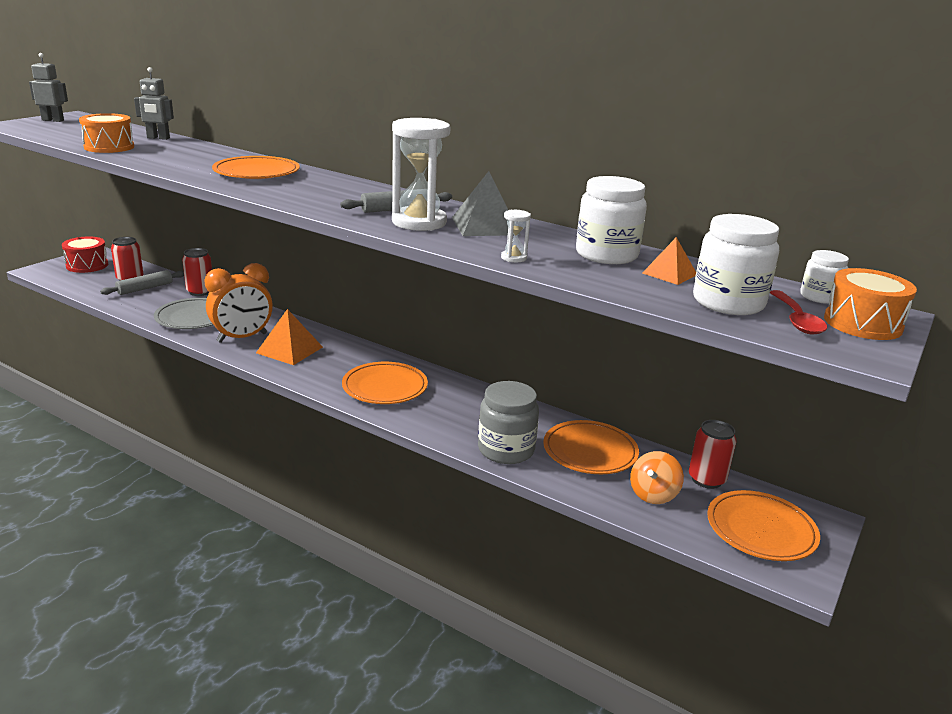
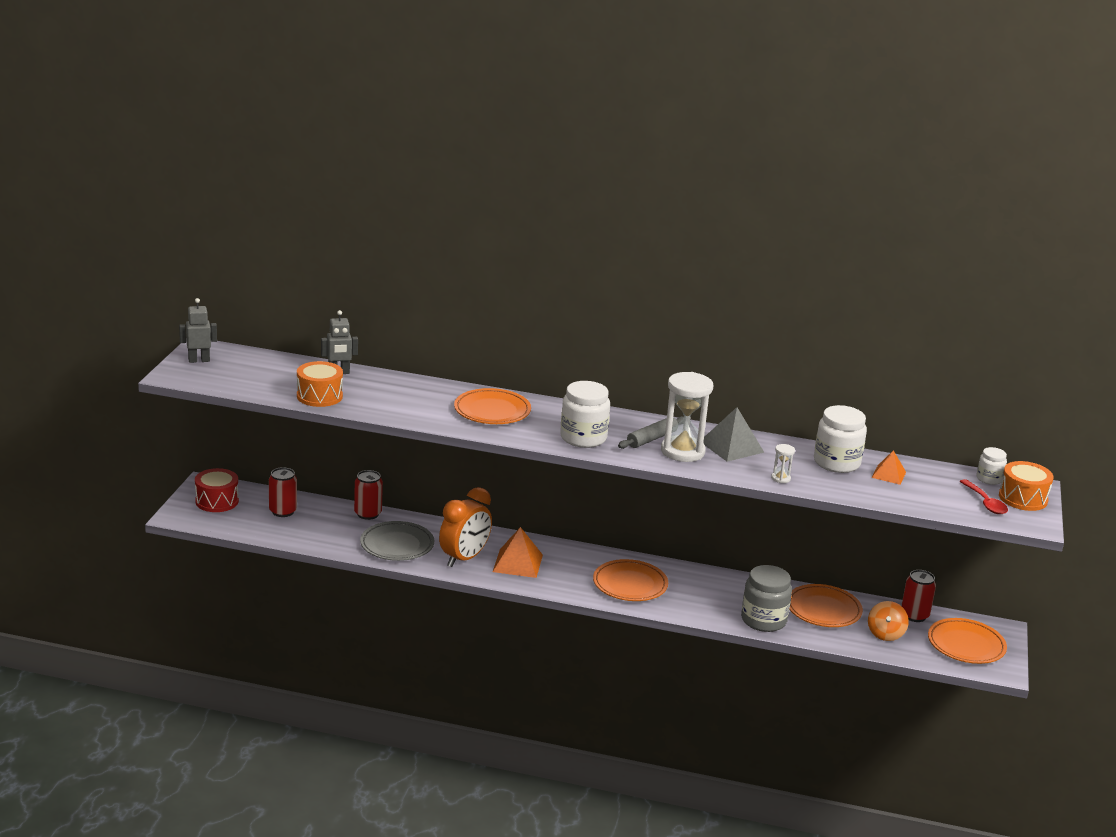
camera: 20 degrees left, 0 degrees up
(145, 288) = (311, 520): grey rolling pin -> none
(728, 303) = (939, 495): white jar -> white jar (583, 438)

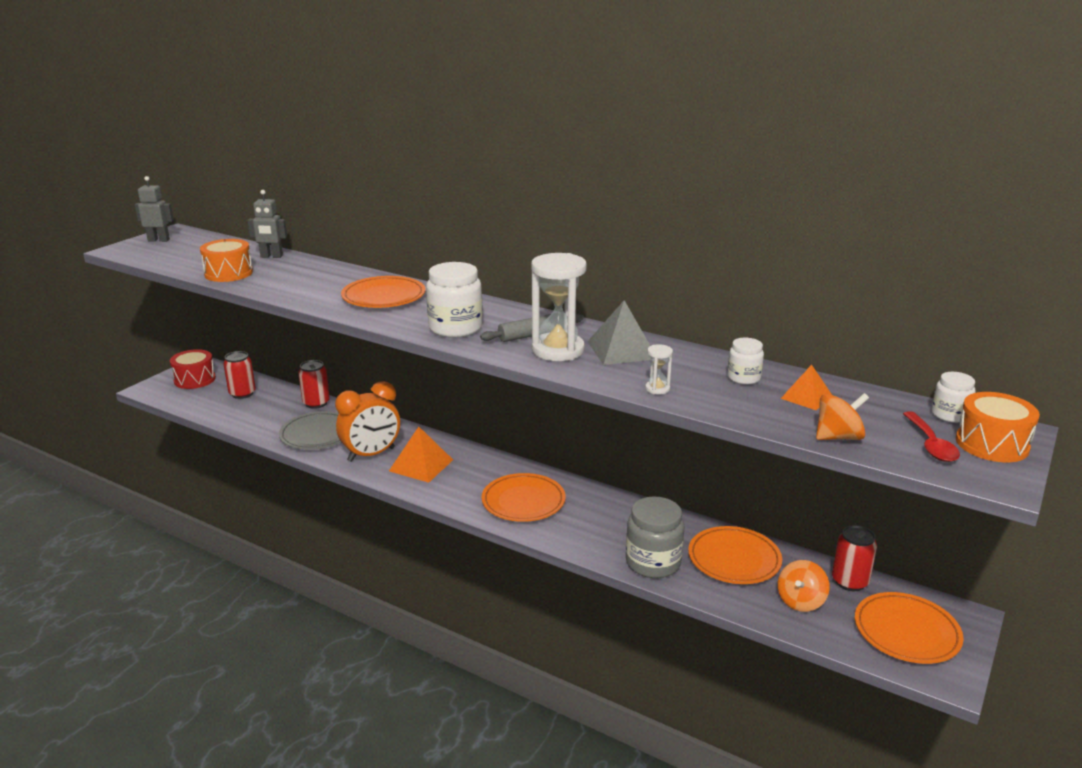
camera: 20 degrees right, 0 degrees up
(836, 463) = (743, 378): white jar -> white jar, size x0.55
(924, 504) = (838, 437): none -> orange spinning top

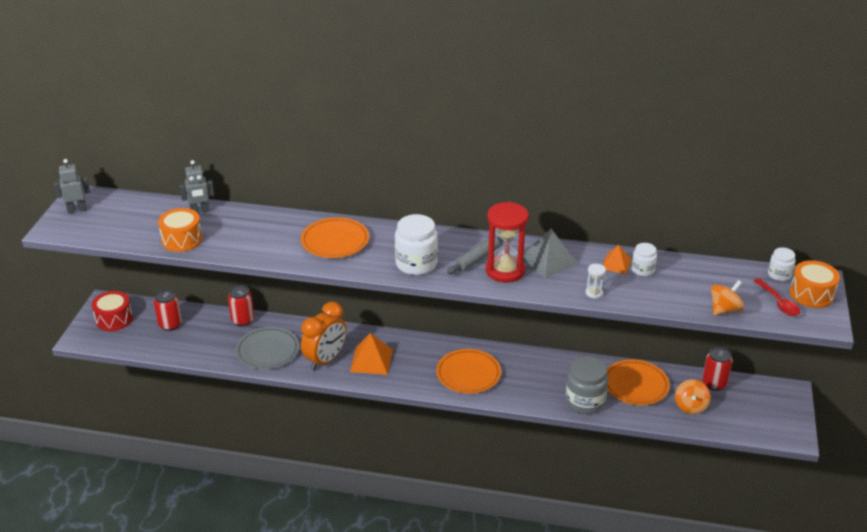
camera: 20 degrees left, 10 degrees up
(558, 350) = (505, 271): white hourglass -> red hourglass
(806, 397) = (690, 279): orange pyramid -> orange pyramid (616, 264)
(906, 632) = (761, 411): orange plate -> none

